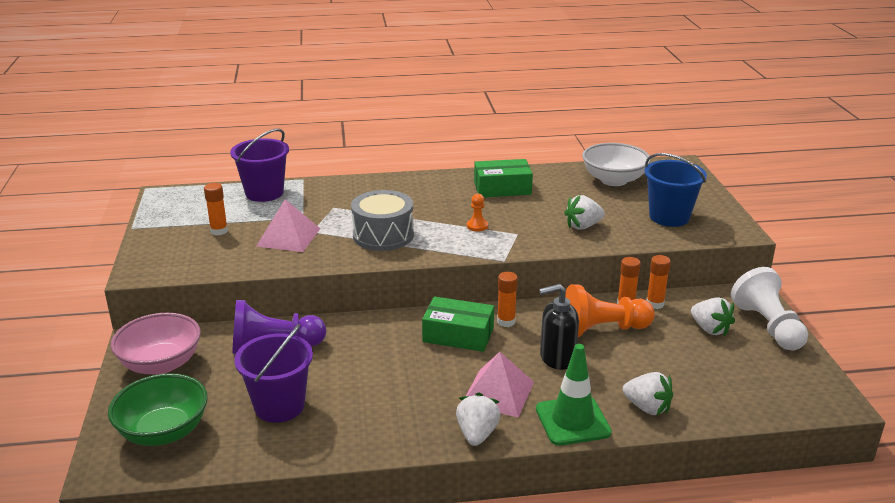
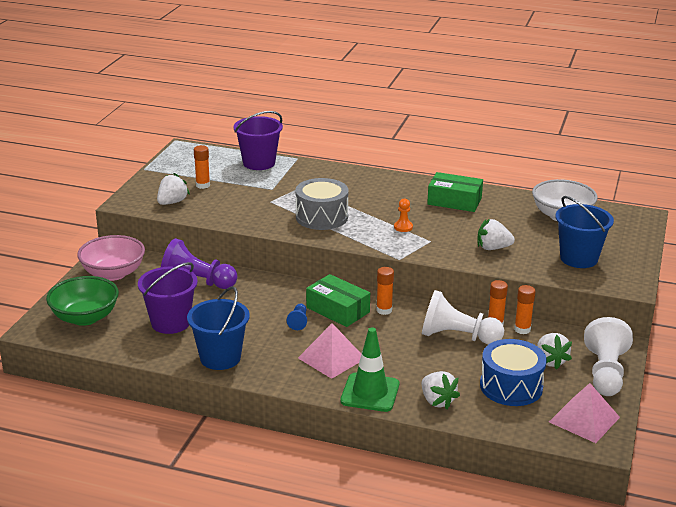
camera: 25 degrees right, 0 degrees up
(288, 237) = (249, 201): pink pyramid -> pink pyramid (584, 419)
(373, 432) = (220, 358): none -> blue bucket
(427, 361) = (298, 322): none -> blue pawn
(477, 434) = (291, 380): white strawberry -> white strawberry (172, 202)
(557, 358) = (399, 347): black soap dispenser -> none
(602, 329) = (457, 336): orange pawn -> white pawn
(701, 368) = (511, 386): none -> blue drum

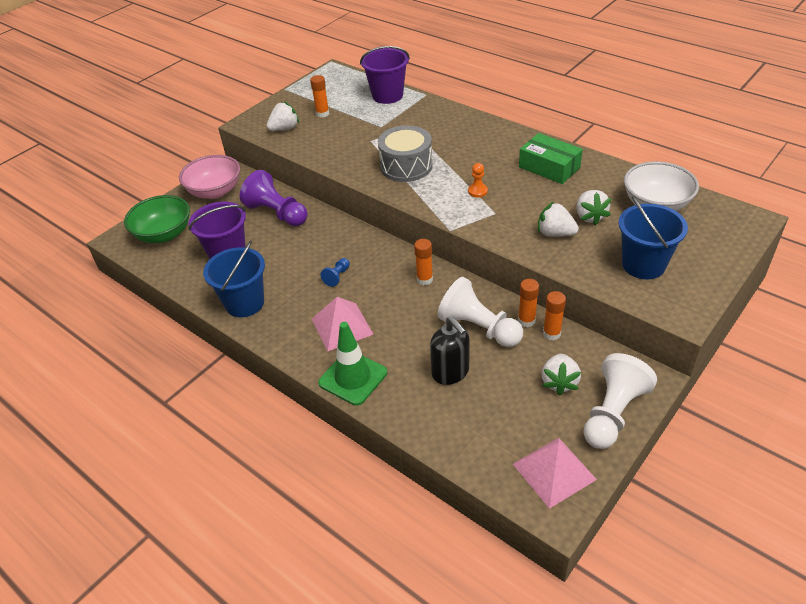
camera: 25 degrees right, 15 degrees up
(337, 310) = (381, 270): green box -> none
(437, 401) = (412, 405): white strawberry -> white strawberry (589, 216)
(455, 372) = (450, 372): none -> black soap dispenser
(511, 386) = (498, 406): blue drum -> none

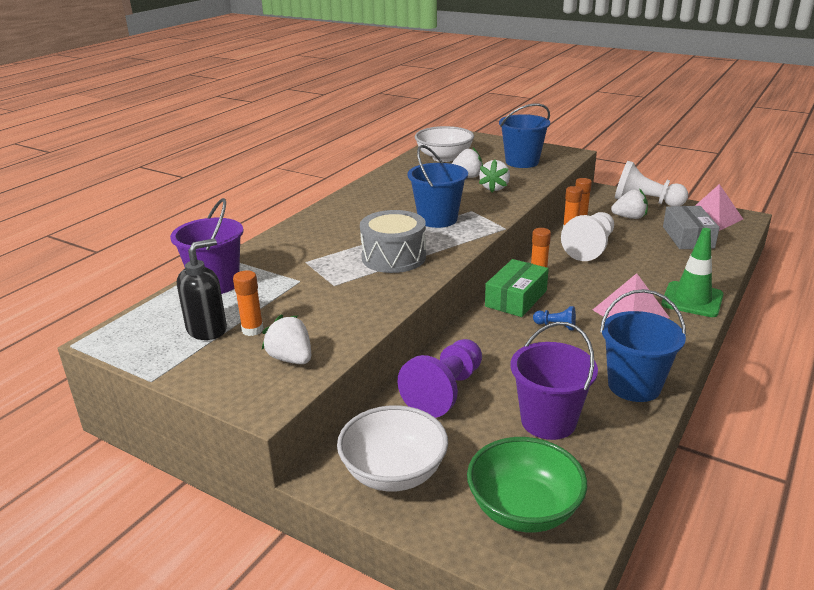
camera: 100 degrees left, 15 degrees down
(215, 191) = (394, 472): pink bowl -> white bowl
(450, 372) = (650, 256): black soap dispenser -> black soap dispenser (207, 329)
(477, 191) = (437, 219): orange pawn -> blue bucket
(495, 423) = (688, 237): none -> grey box
(549, 167) = (392, 192): green box -> green box (516, 298)

